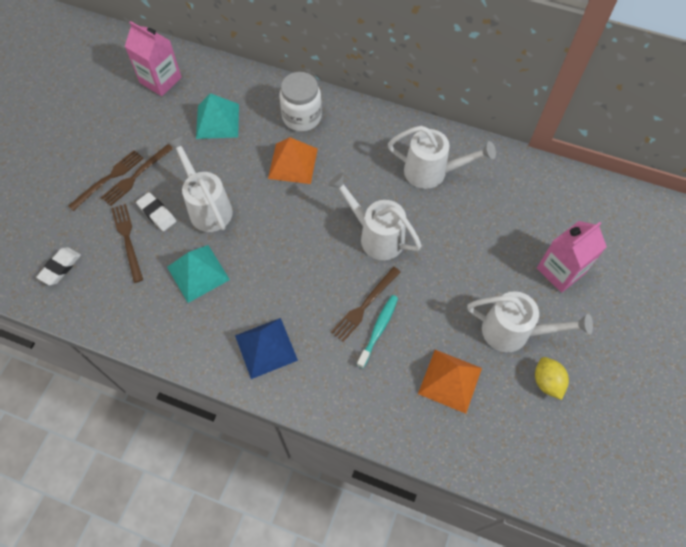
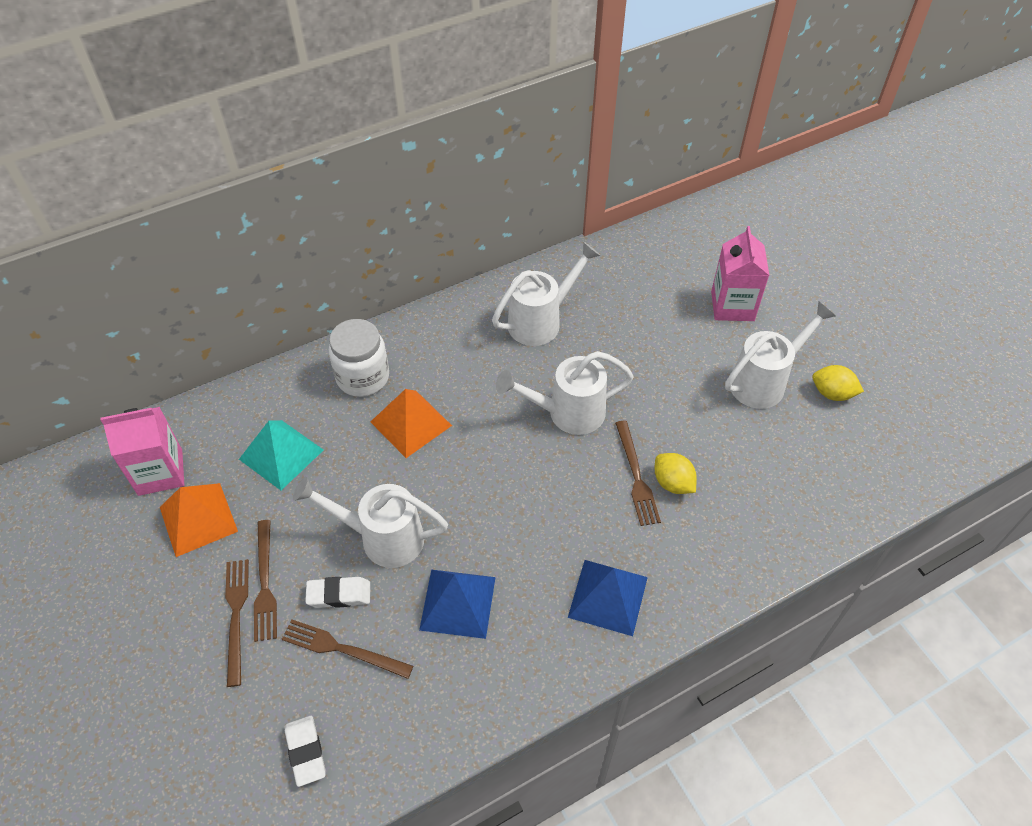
camera: 50 degrees left, 10 degrees down
(198, 273) = (458, 603): turquoise pyramid -> blue pyramid
(378, 329) = (672, 483): turquoise toothbrush -> yellow lemon
(450, 380) = (774, 464): orange pyramid -> orange pyramid (198, 519)

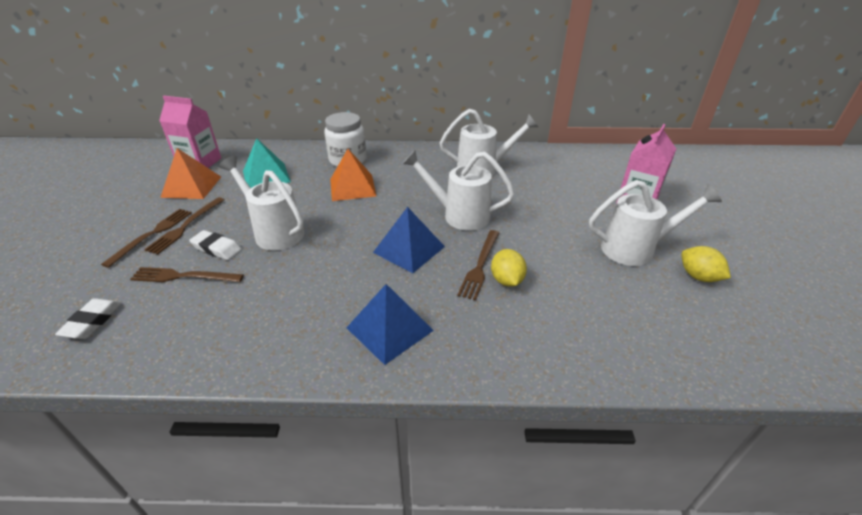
camera: 30 degrees right, 15 degrees down
(342, 649) = (184, 276): brown fork -> brown fork turned 45 degrees counterclockwise
(458, 603) = (280, 284): blue pyramid -> blue pyramid (409, 249)

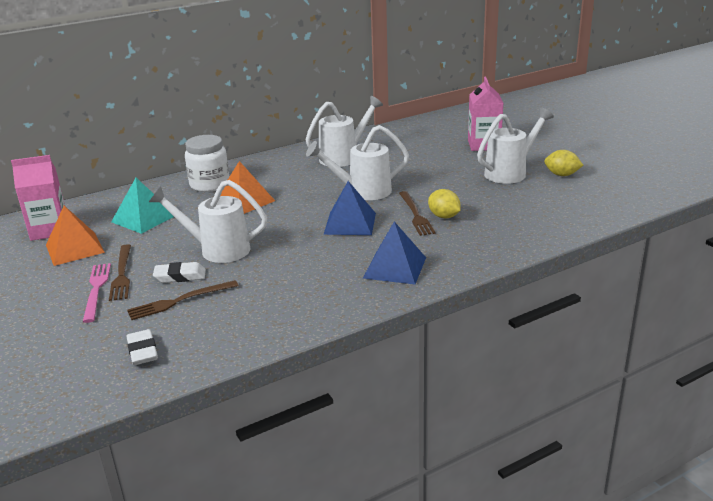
camera: 30 degrees left, 10 degrees down
(152, 234) = (96, 290): brown fork -> pink fork

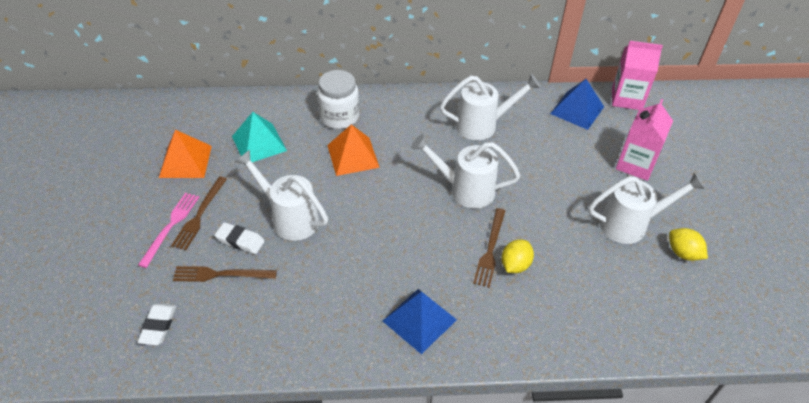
camera: 25 degrees right, 20 degrees up
(49, 230) = (181, 126): pink carton -> pink carton (627, 98)
(350, 223) = (422, 233): blue pyramid -> blue pyramid (577, 110)
(444, 216) = (515, 265): yellow lemon -> yellow lemon turned 45 degrees clockwise

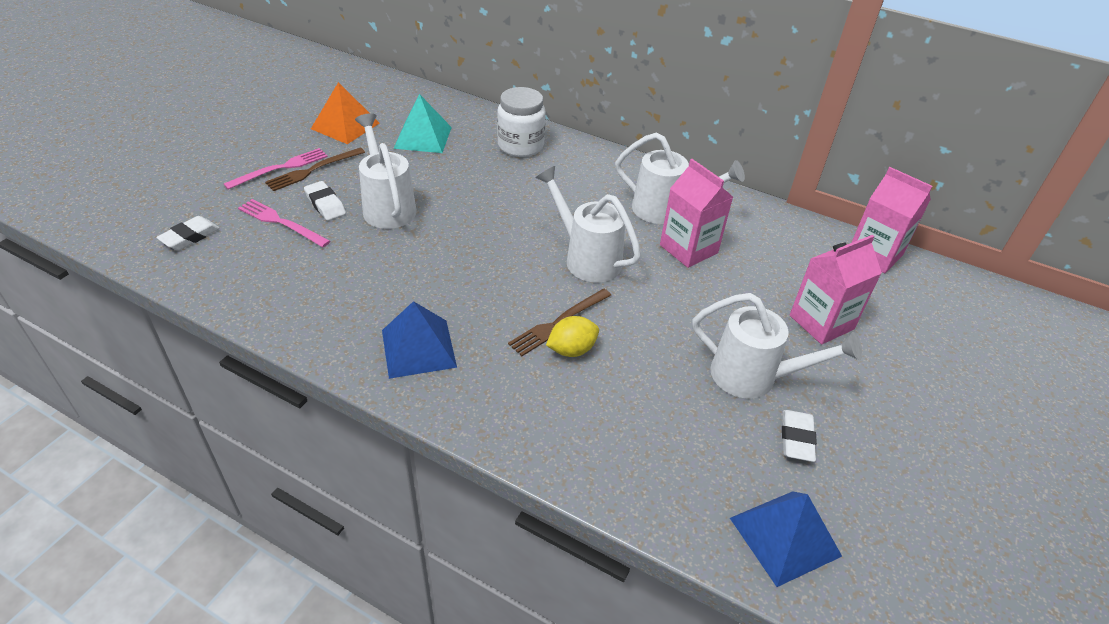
camera: 30 degrees right, 5 degrees down
(221, 274) = (281, 222): brown fork -> pink fork
(353, 156) = (500, 182): orange pyramid -> none
(521, 149) = (688, 249): none -> pink carton
(577, 110) = (796, 240): blue pyramid -> blue pyramid (785, 536)
(683, 253) = (796, 439): yellow lemon -> white eraser

